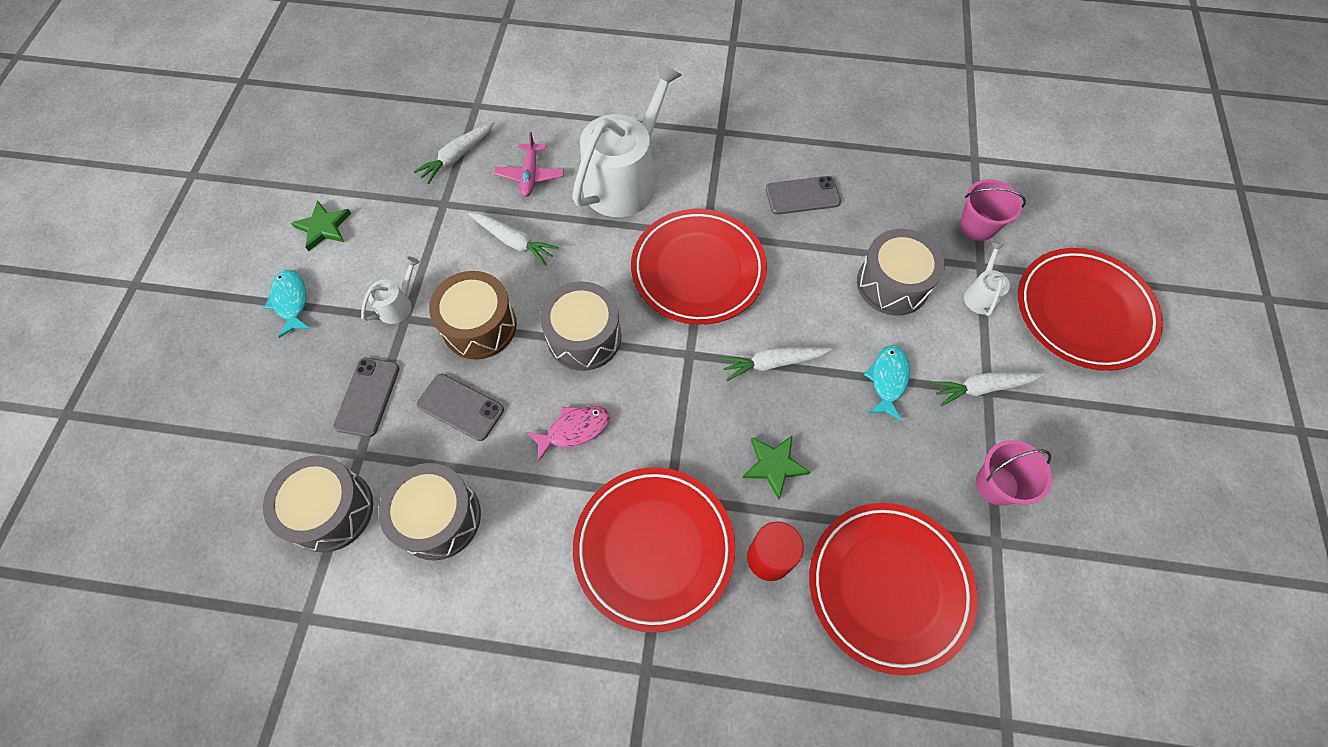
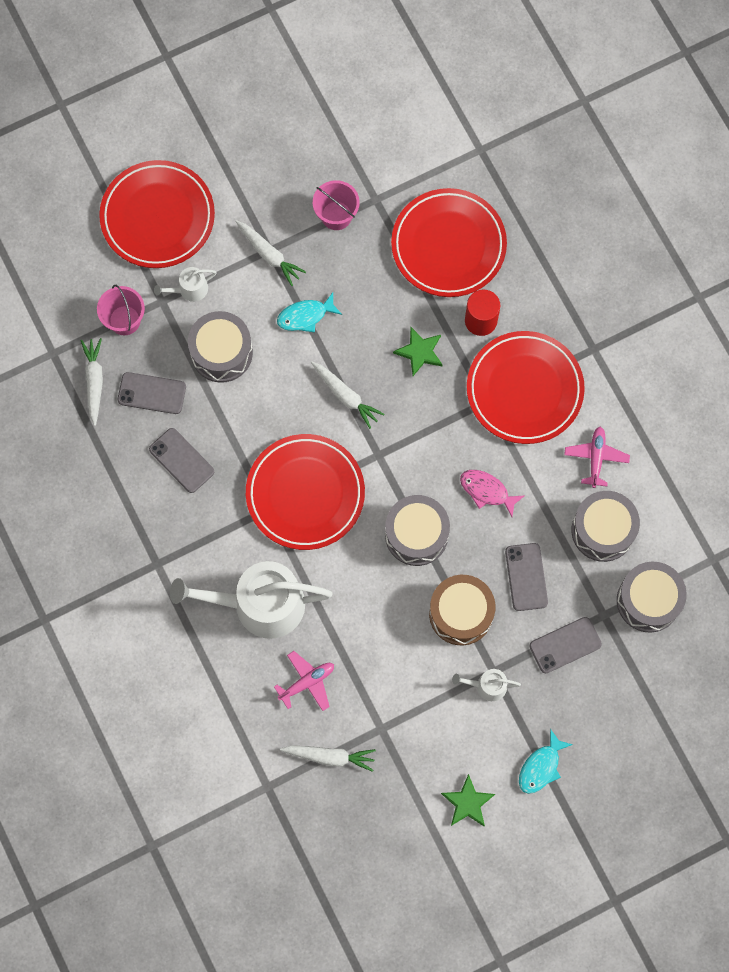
camera: 125 degrees left, 10 degrees up
(514, 242) = (376, 645): white carrot -> white carrot (94, 381)
(519, 571) = (596, 458): none -> pink plane
(885, 208) = (152, 393): none -> grey phone

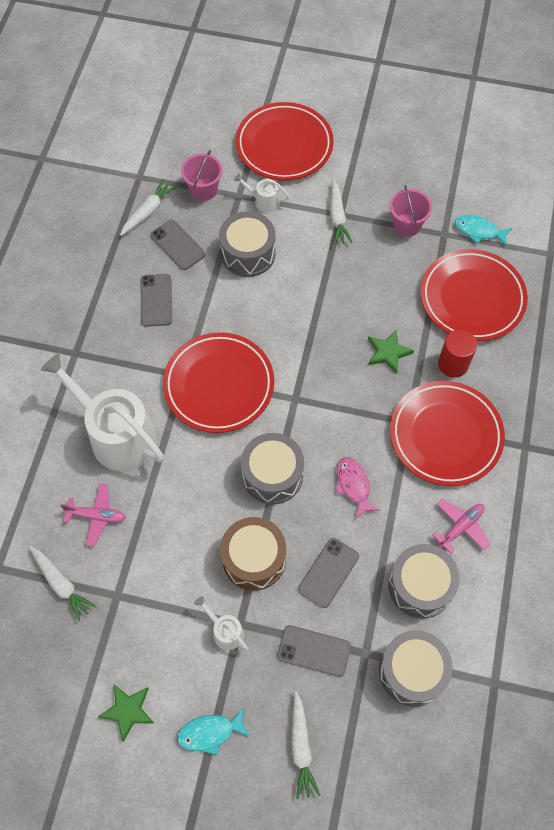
camera: 40 degrees right, 10 degrees down
(305, 316) = (327, 271): turquoise fish -> turquoise fish (478, 231)
(346, 396) = (308, 343): white carrot -> white carrot (301, 747)

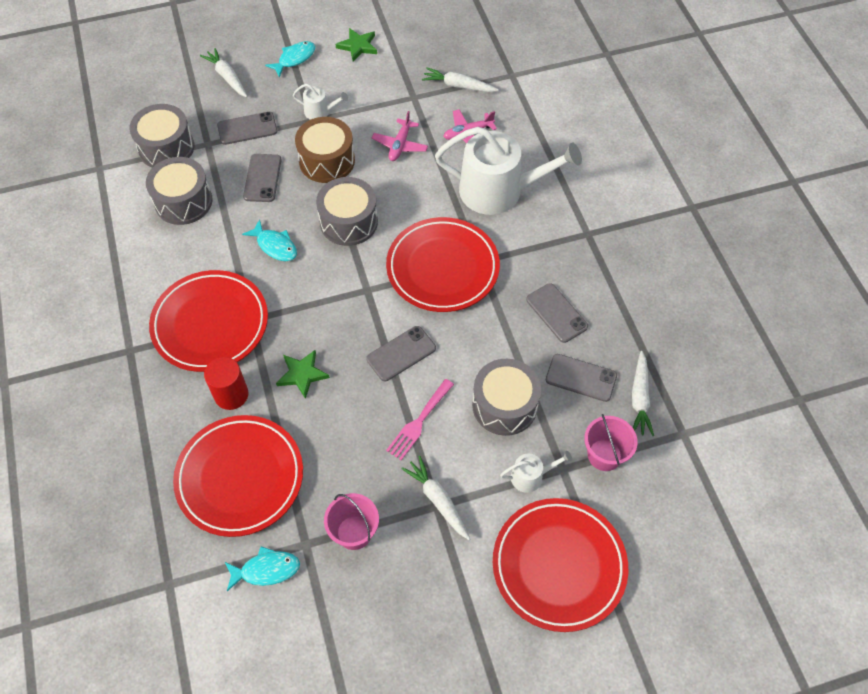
camera: 150 degrees right, 5 degrees down
(300, 330) = (401, 353): none -> grey phone
(318, 273) = (419, 422): none -> pink fork
(353, 485) = (275, 246): pink fish -> turquoise fish
(460, 527) = (166, 257): pink plane -> pink plane (400, 145)

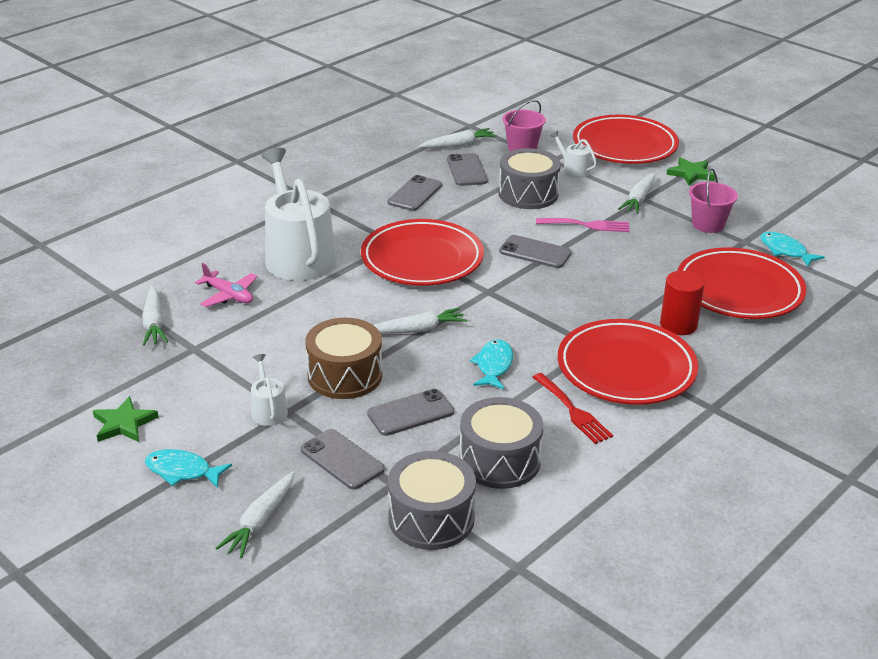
camera: 120 degrees left, 25 degrees down
(194, 265) = (573, 411): none -> red fork
(302, 374) = (613, 294): green star -> green star (691, 174)
(349, 222) = (417, 330): grey drum -> white carrot
(400, 145) = (280, 333): pink plane -> none

